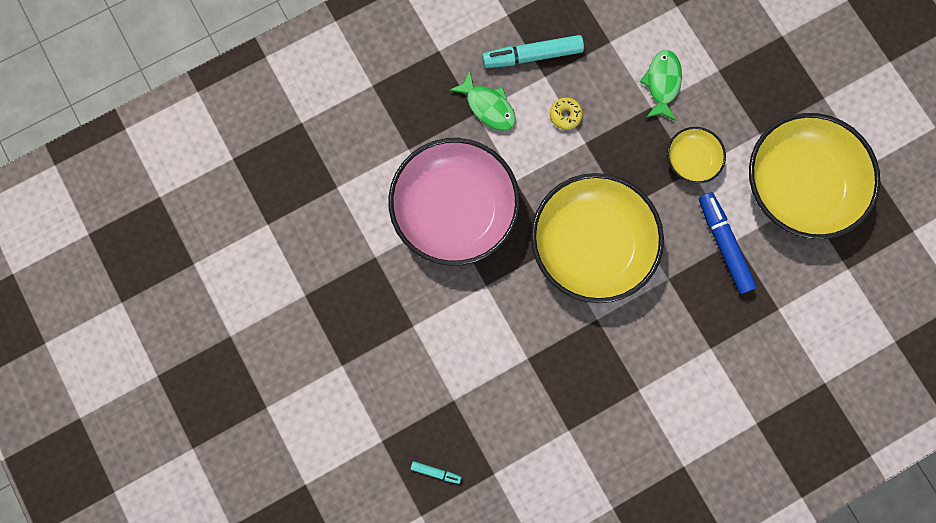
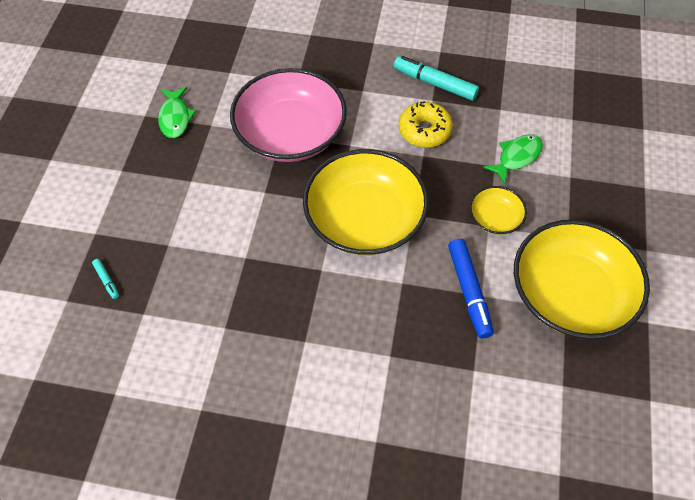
camera: 40 degrees right, 20 degrees down
(488, 106) = (374, 92): green fish -> green fish (175, 118)
(565, 115) = (424, 130): yellow donut -> yellow donut, size x1.80
(723, 244) = (469, 291): blue marker -> blue marker turned 150 degrees clockwise

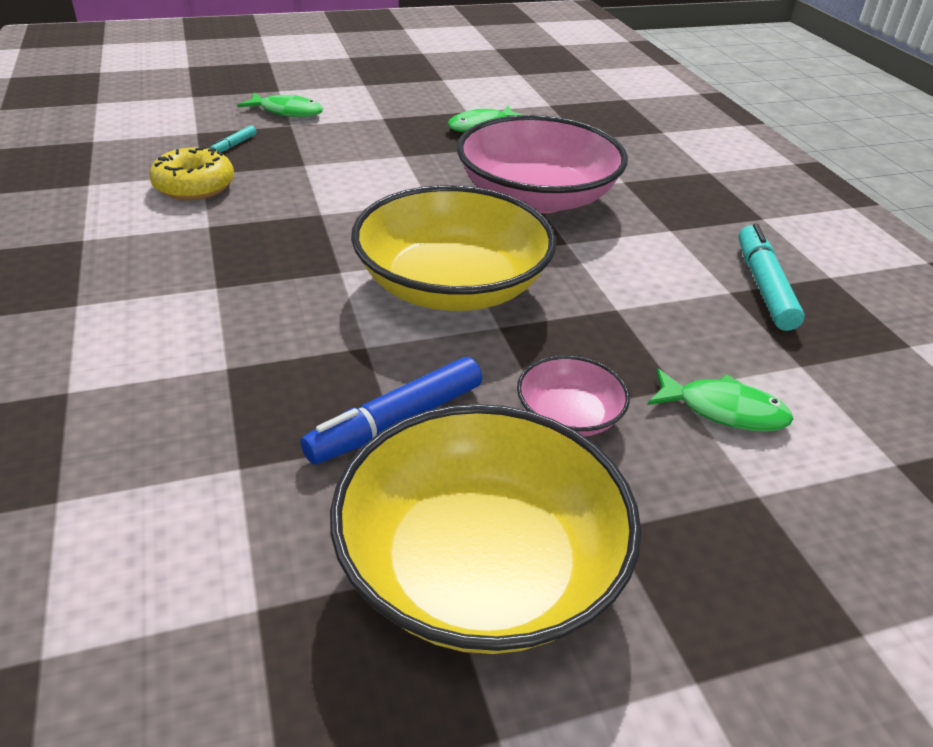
camera: 60 degrees right, 20 degrees down
(68, 228) = (287, 112): none -> green fish
(424, 130) = (664, 298): yellow donut -> yellow donut (194, 186)
(495, 218) = (569, 416): yellow bowl -> pink bowl

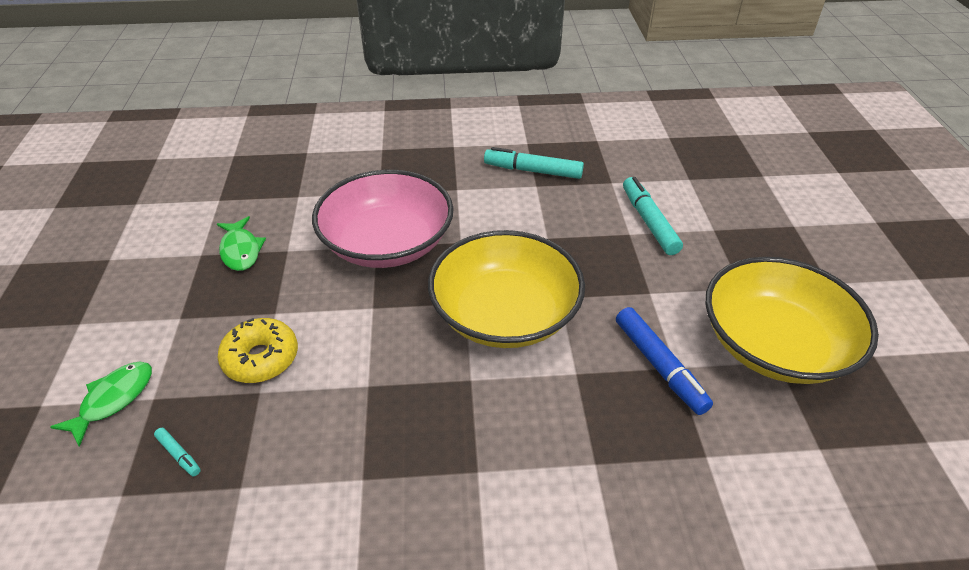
camera: 75 degrees left, 5 degrees up
(194, 186) = (269, 494): yellow donut -> yellow donut (261, 358)
(569, 416) = (653, 284): pink bowl -> none
(723, 410) = (649, 222): green fish -> turquoise marker

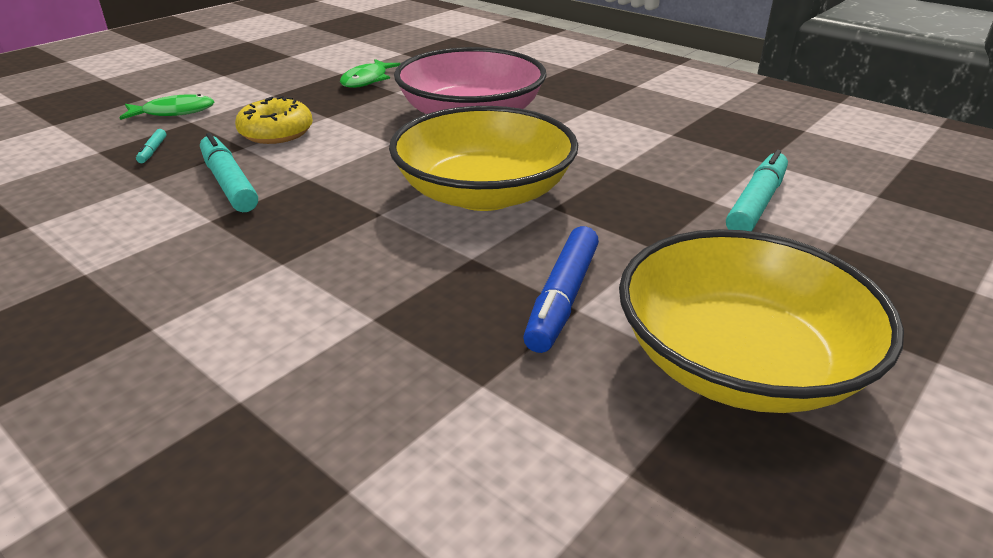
camera: 45 degrees right, 10 degrees down
(533, 171) = (688, 124): turquoise marker -> turquoise marker (229, 183)

